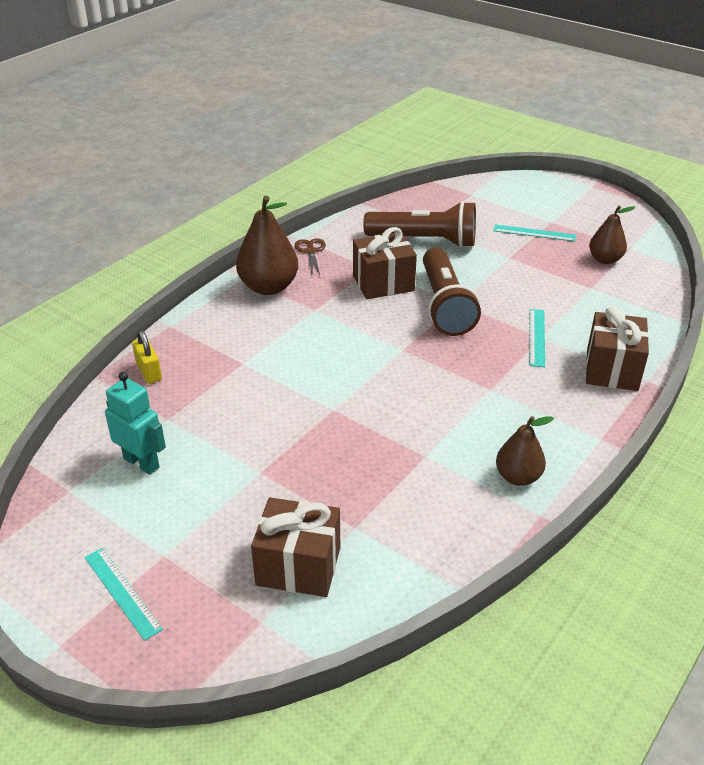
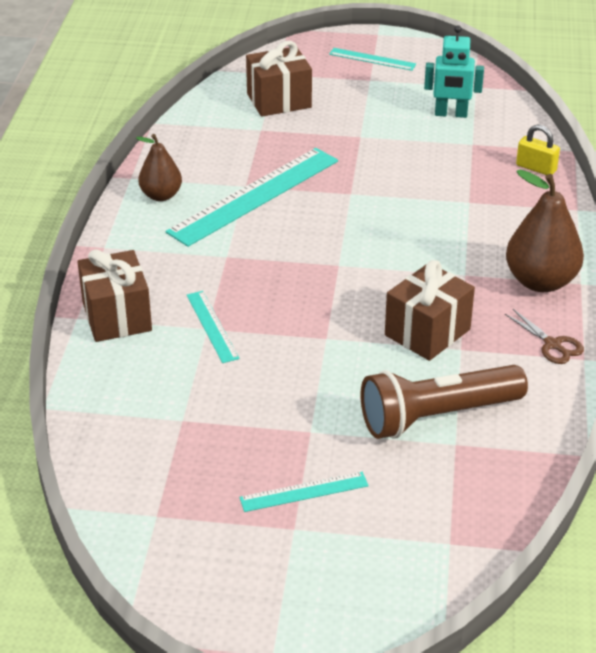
camera: 150 degrees right, 0 degrees up
(424, 440) = (254, 196): none -> turquoise ruler
(445, 305) = (336, 329): brown flashlight -> none
(605, 259) = (183, 477): brown pear -> none

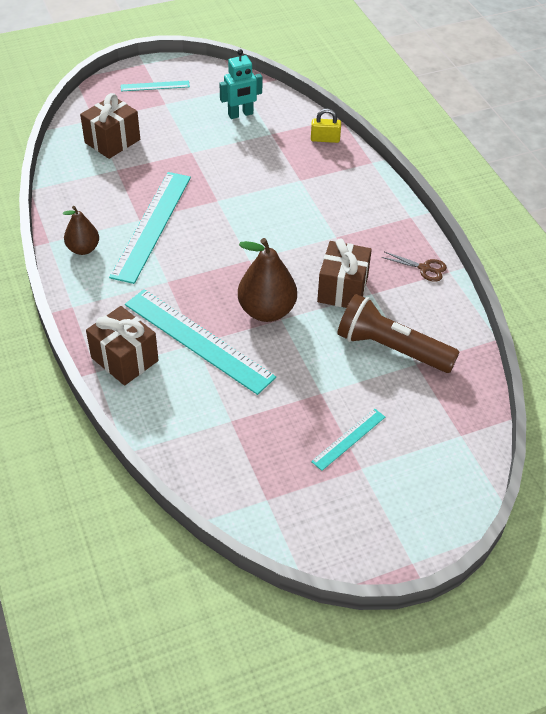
camera: 30 degrees left, 10 degrees up
(212, 326) = (198, 340): turquoise ruler -> turquoise ruler, size x2.07
(437, 416) = (391, 348): brown flashlight -> brown flashlight turned 75 degrees clockwise
(541, 281) = (386, 224): brown pear -> brown pear (267, 311)

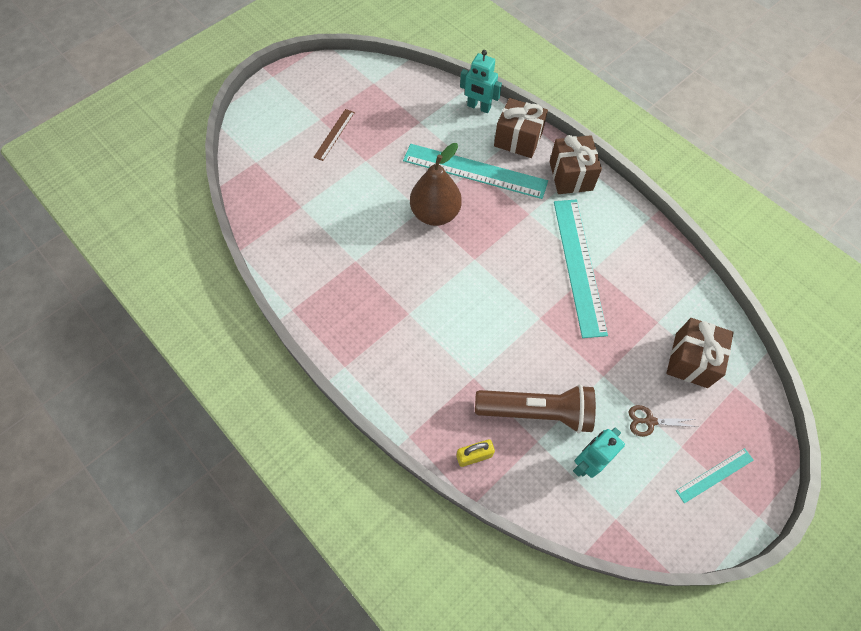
camera: 160 degrees right, 15 degrees up
(83, 249) = (617, 220): brown pear -> none
(145, 415) = (478, 107): none -> turquoise robot
(342, 289) = (381, 256): brown gift -> brown gift (571, 176)
(349, 439) = (334, 134): turquoise ruler -> brown ruler
(391, 348) = (323, 213): brown flashlight -> brown flashlight (536, 412)
(424, 268) = (315, 304): brown scissors -> brown scissors (649, 421)

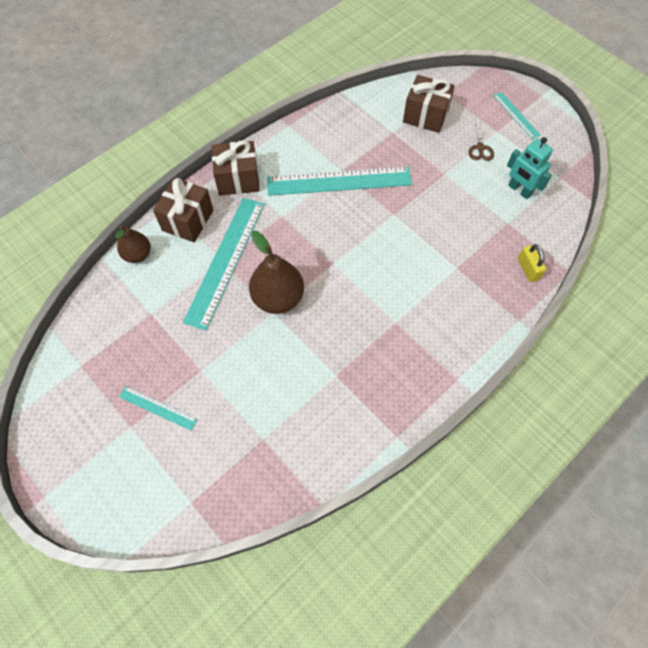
camera: 90 degrees left, 0 degrees up
(334, 134) = (158, 408): brown ruler -> turquoise ruler
(478, 107) = (138, 255): turquoise robot -> brown pear
(536, 412) = (482, 222): brown flashlight -> none

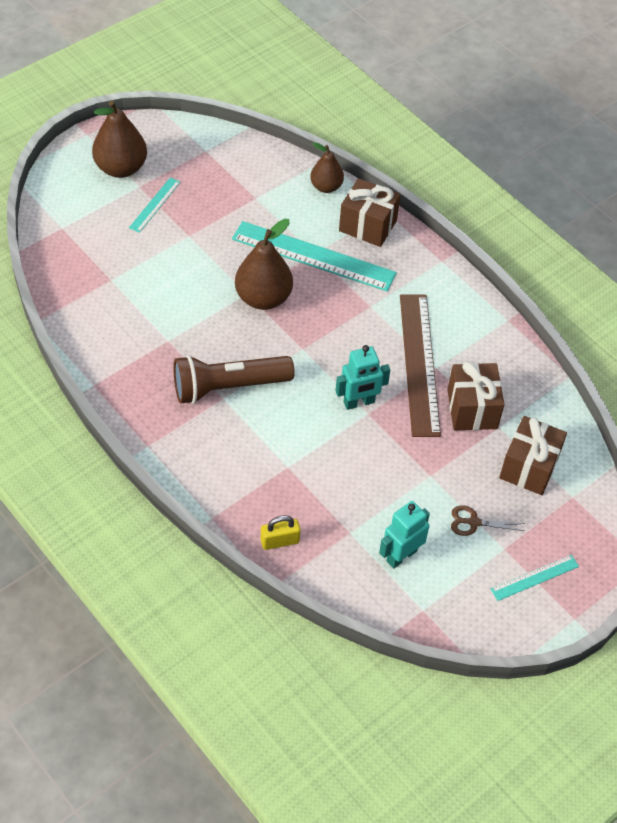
camera: 90 degrees right, 10 degrees down
(102, 450) = (121, 168): none -> brown pear
(238, 179) = (423, 269): brown gift -> brown gift (472, 409)
(339, 181) = (419, 363): turquoise ruler -> brown ruler
(382, 318) = (228, 387): none -> brown flashlight
(384, 221) = (359, 402): none -> turquoise robot

